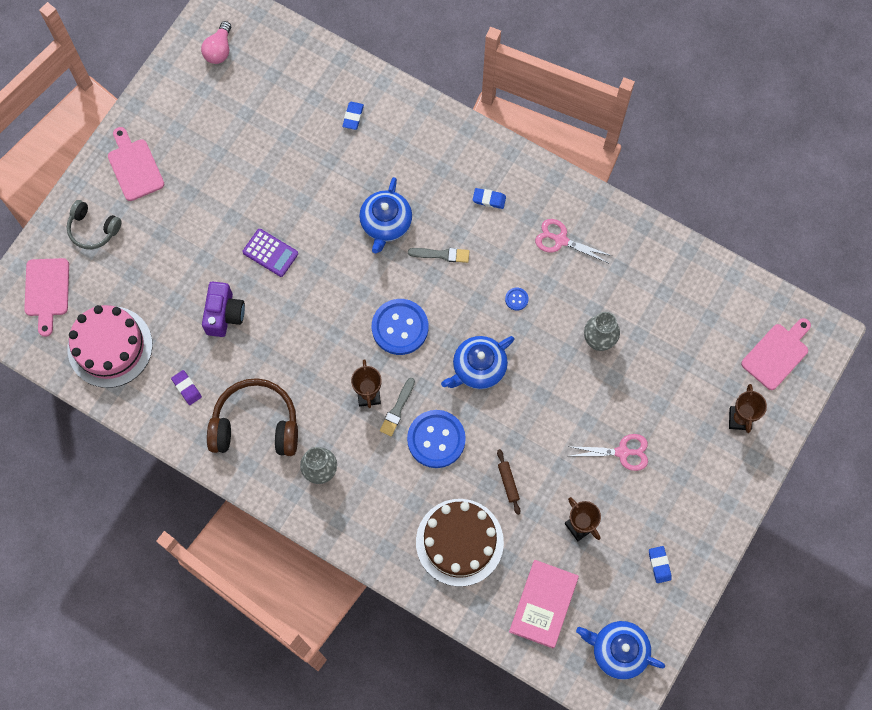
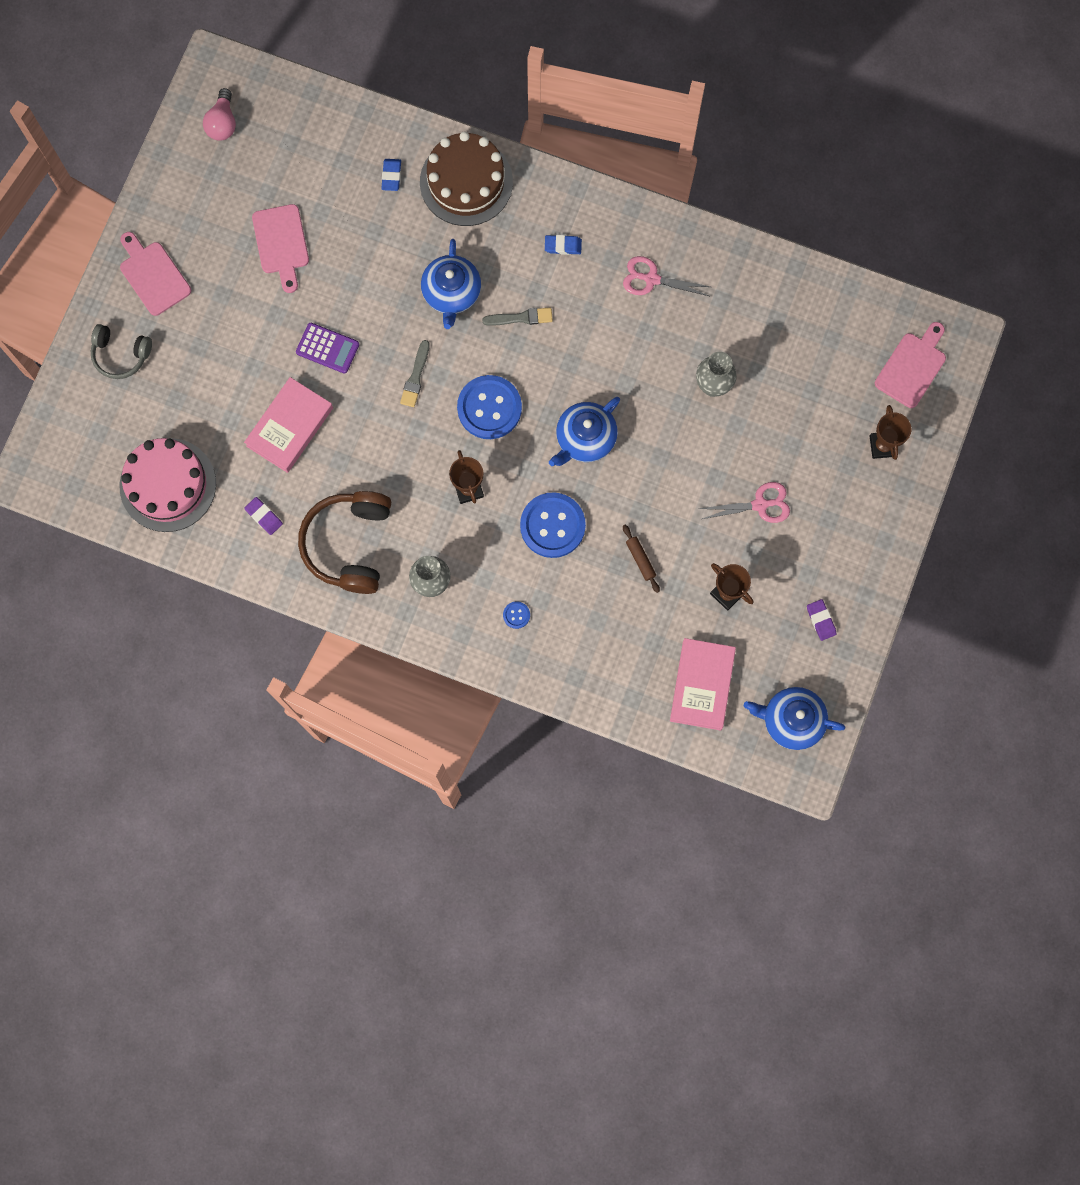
camera: 10 degrees left, 5 degrees up
(47, 291) = (83, 434): pink cutting board -> pink cutting board (281, 243)
(224, 314) = (289, 427): purple camera -> pink book
(256, 425) = (349, 544): brown headphones -> brown headphones turned 75 degrees counterclockwise
(397, 409) = (503, 500): grey brush -> grey brush (415, 377)
(459, 542) = (598, 634): brown cake -> brown cake (466, 182)
(516, 299) = (614, 354): blue button -> blue button (516, 615)
(659, 565) = (821, 620): blue eraser -> purple eraser

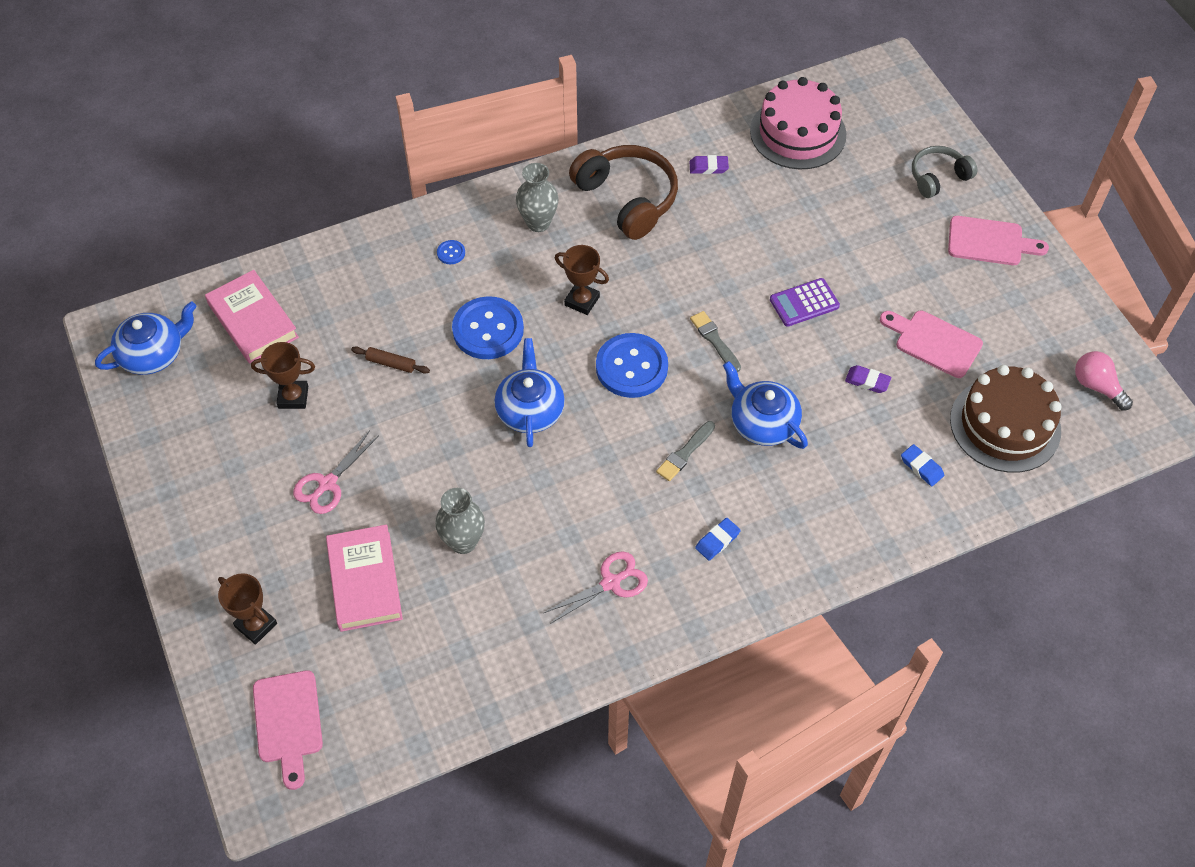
camera: 135 degrees right, 20 degrees down
(289, 427) = (763, 232): pink book -> pink book (365, 581)
(466, 182) = (858, 518): brown cake -> brown cake (1005, 425)
(821, 620) = (191, 441): purple eraser -> purple eraser (867, 381)

